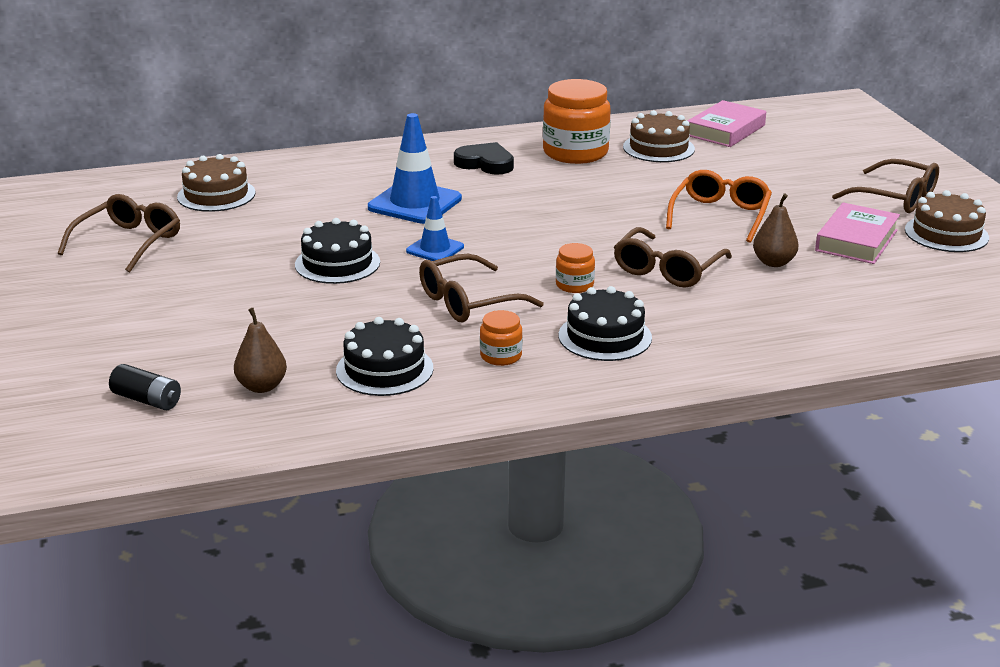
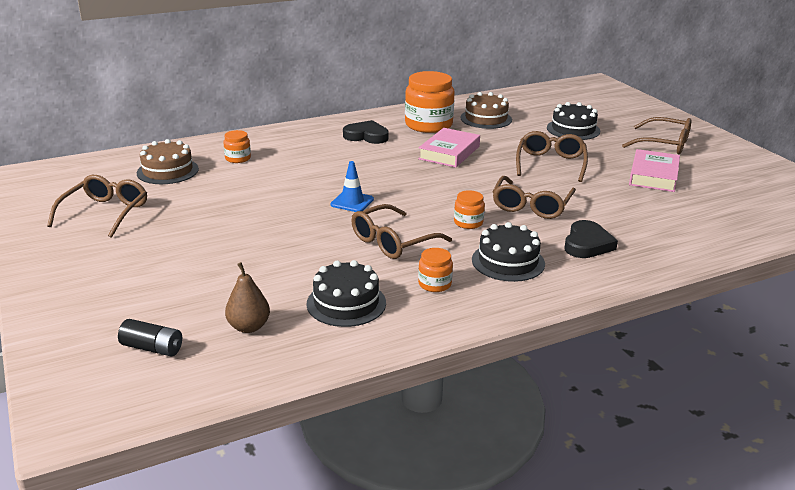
camera: 10 degrees left, 0 degrees up
(308, 184) = (238, 158): none -> orange jar
(337, 263) = (280, 218): black cake -> black cake (573, 129)
(415, 203) = (324, 168): blue traffic cone -> none
(718, 323) = (587, 244): none -> black heart
(720, 215) = (550, 163): orange glasses -> brown glasses
(725, 130) = (526, 104): pink book -> pink book (449, 152)
(773, 262) = (604, 195): brown pear -> none
(946, 234) = (711, 167): brown cake -> none

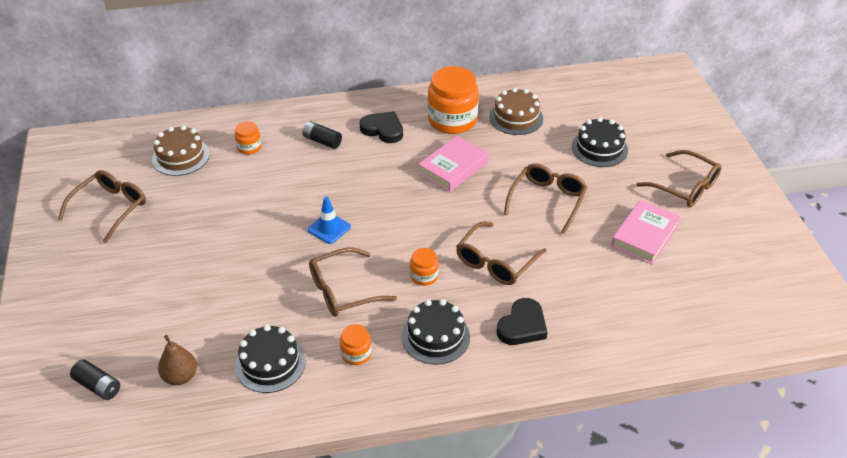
camera: 15 degrees right, 15 degrees up
(310, 148) = (322, 141): none -> black battery

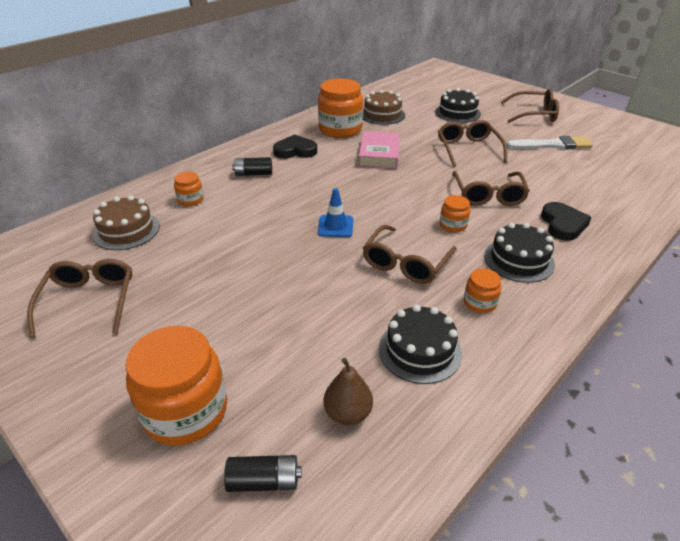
camera: 35 degrees left, 5 degrees down
(97, 319) = (185, 411): none -> orange jar
(644, 236) = (552, 145): pink book -> white brush

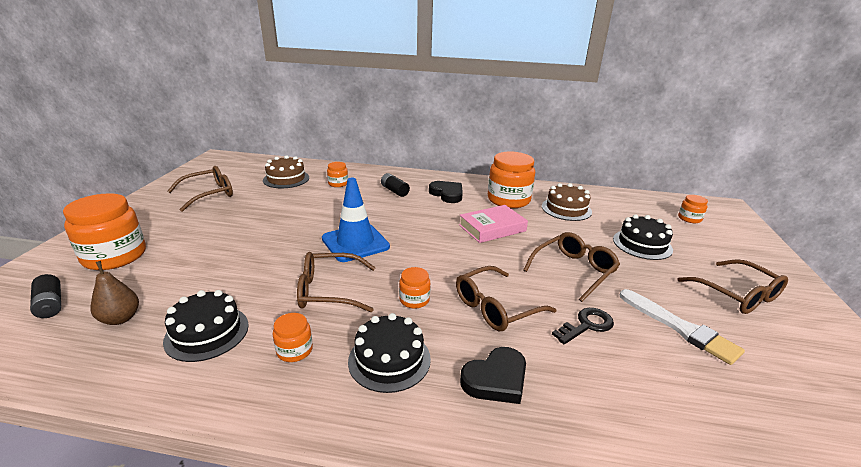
camera: 55 degrees right, 10 degrees down
(335, 226) = (355, 243): blue traffic cone -> blue traffic cone, size x1.75
(441, 83) = (689, 218): none -> orange jar
(530, 172) = (586, 325): none -> black key

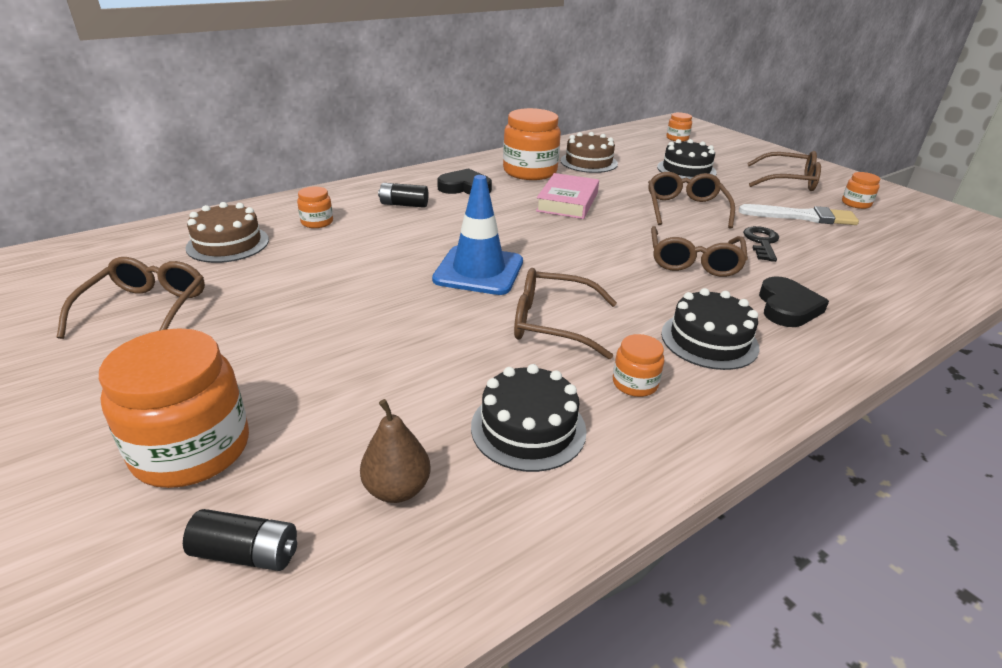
camera: 45 degrees left, 5 degrees up
(328, 291) = (552, 323): brown glasses -> brown glasses turned 60 degrees clockwise
(414, 300) = (632, 289): orange jar -> orange jar (856, 203)

